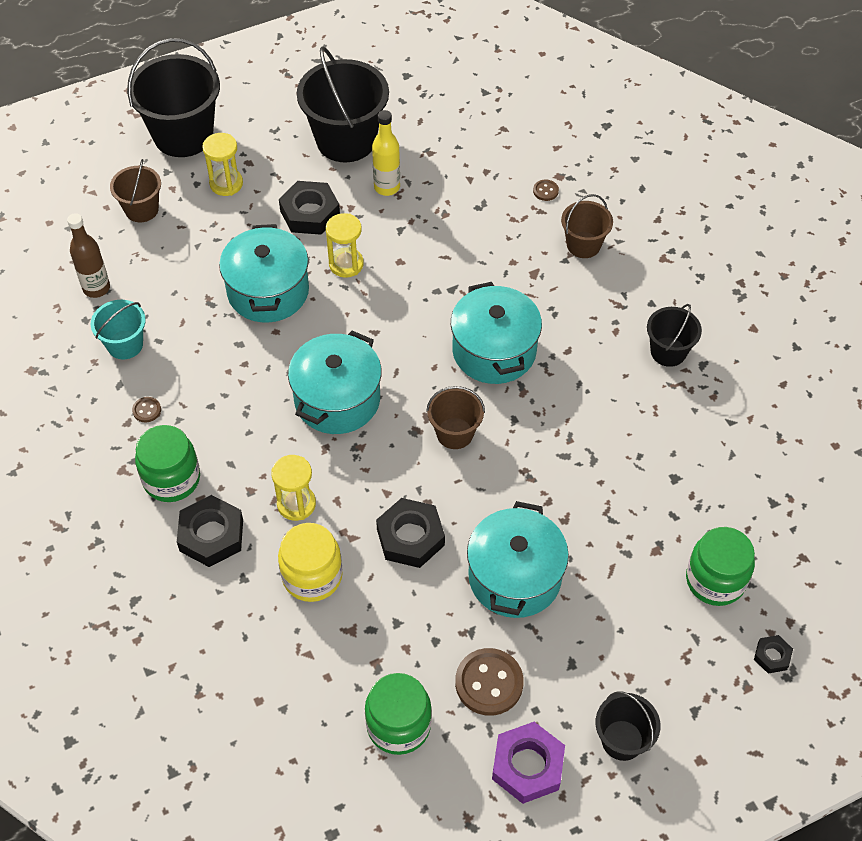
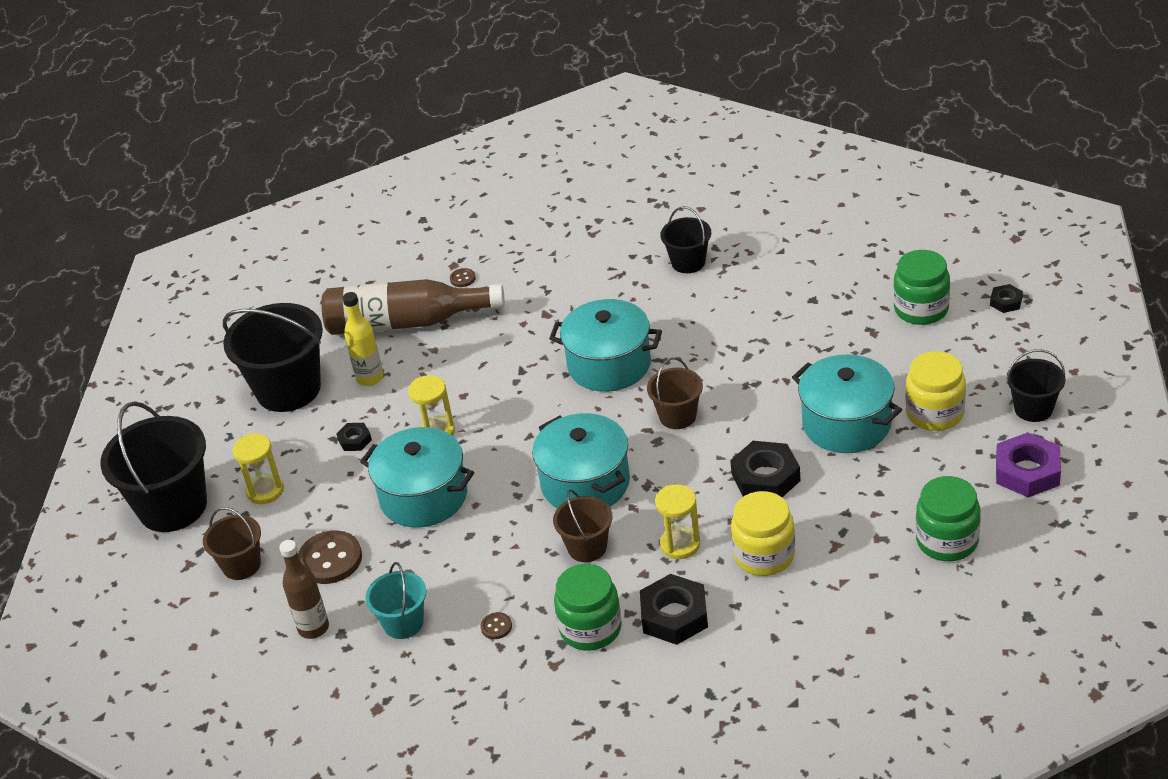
camera: 55 degrees left, 15 degrees down
(310, 213) = (355, 440): black nut -> black nut, size x0.52
(467, 178) = (406, 322): none -> brown bottle
(489, 683) = (938, 471): brown button -> brown button (330, 559)
(568, 650) = (935, 413): none -> yellow jar
(583, 245) = (540, 275): brown bucket -> brown bucket (587, 547)

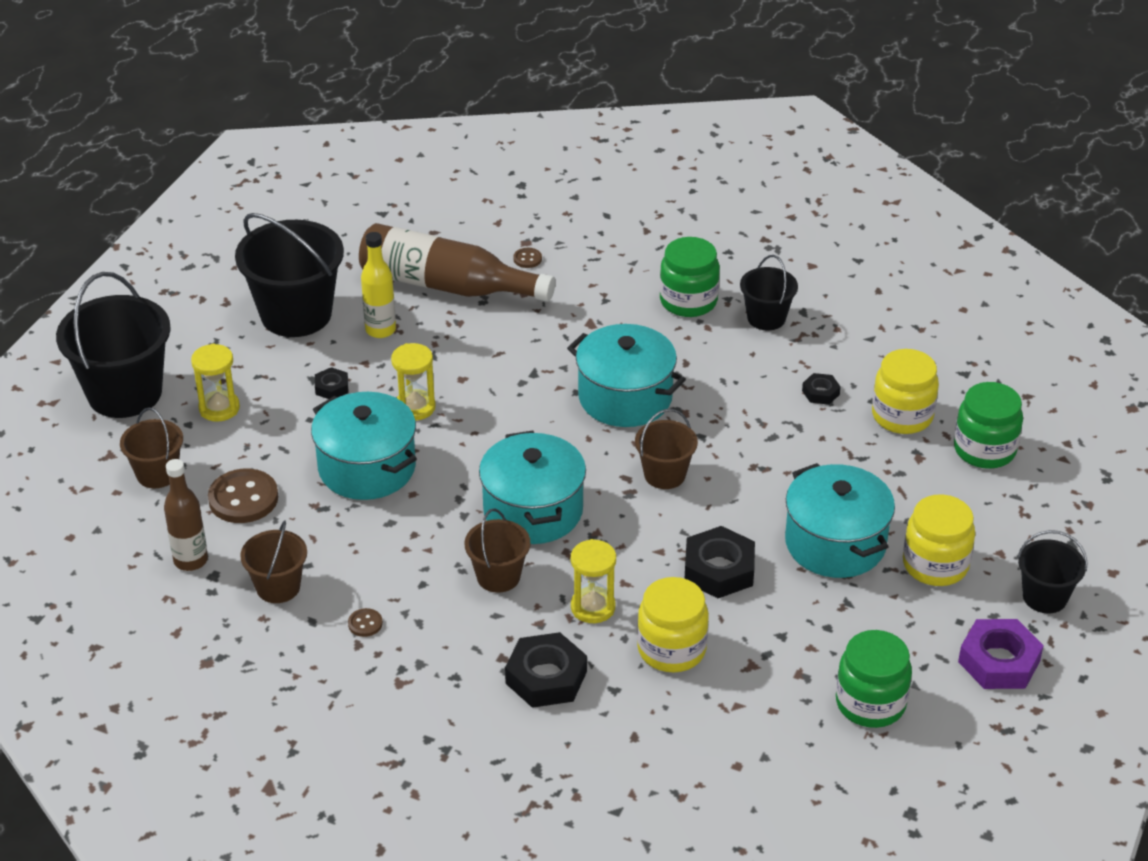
camera: 15 degrees right, 0 degrees up
(403, 623) = (278, 587): turquoise bucket -> brown bucket
(590, 628) = (456, 660): green jar -> green jar (688, 301)
(841, 304) = (902, 416): none -> yellow jar
(1006, 302) = (1081, 473): black nut -> black nut (820, 392)

